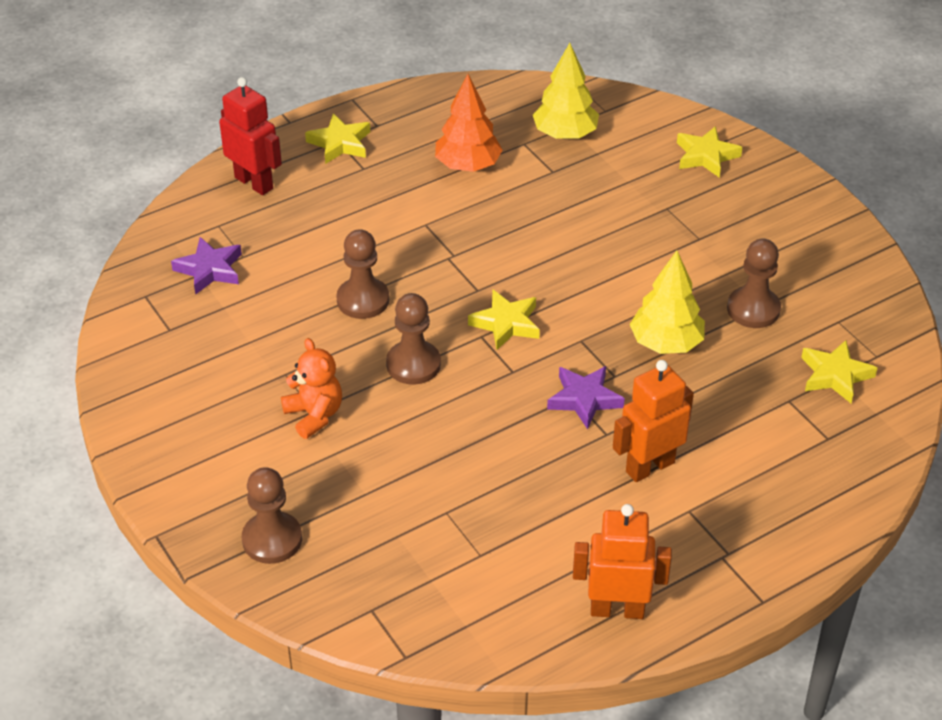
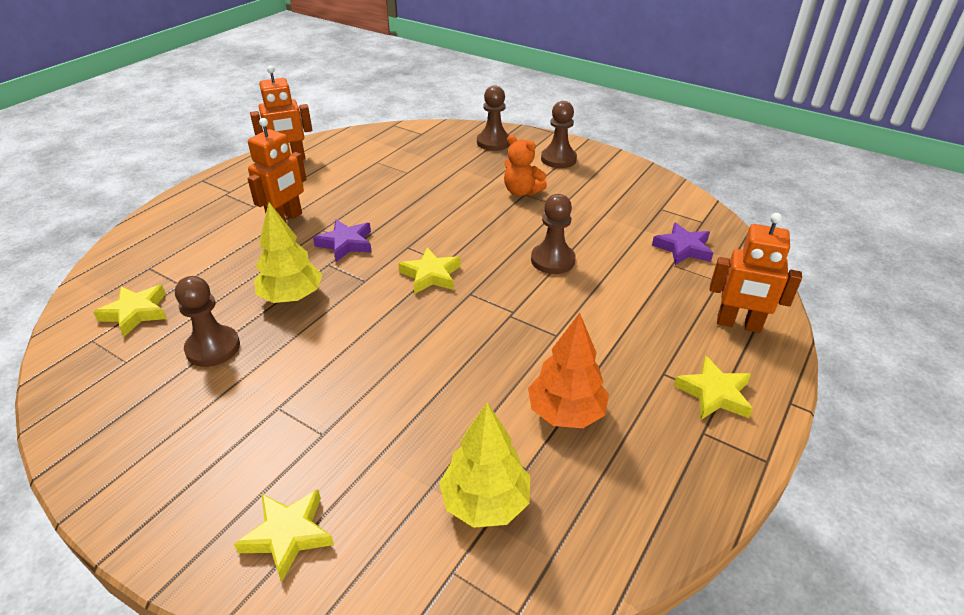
camera: 155 degrees right, 5 degrees down
(254, 183) = (738, 324): red robot -> orange robot
(413, 364) = (481, 232): brown pawn -> brown pawn (558, 159)

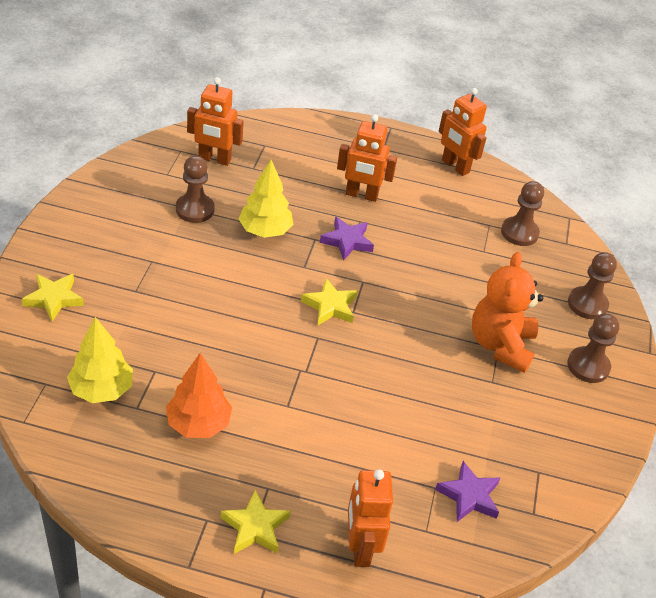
camera: 65 degrees right, 5 degrees up
(136, 313) = (214, 159): yellow star -> orange robot
(521, 192) = (500, 345): orange teddy bear -> orange teddy bear, size x1.59
(552, 260) = (393, 388): brown pawn -> brown pawn (519, 233)

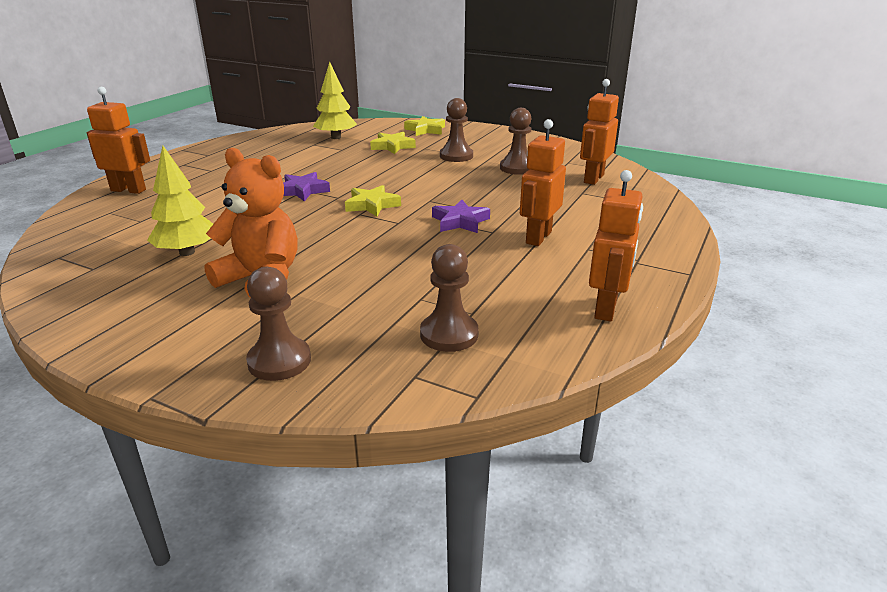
camera: 110 degrees right, 15 degrees down
(198, 424) = (284, 157): orange tree -> none
(255, 527) = (186, 165): yellow star -> yellow star (392, 146)
(265, 231) = (483, 190): yellow tree -> yellow tree (187, 252)
(455, 166) = (606, 308): orange robot -> orange robot turned 135 degrees clockwise
(469, 496) = (114, 232): purple star -> purple star (302, 191)
(588, 366) = (179, 332): brown pawn -> brown pawn (456, 156)

